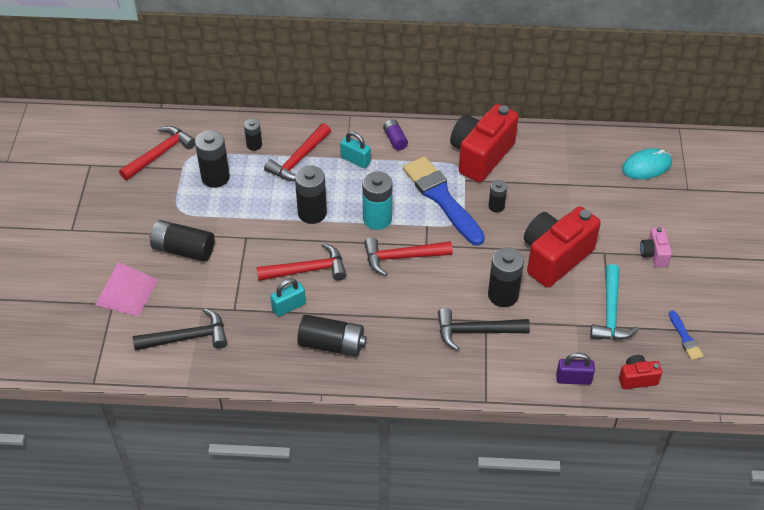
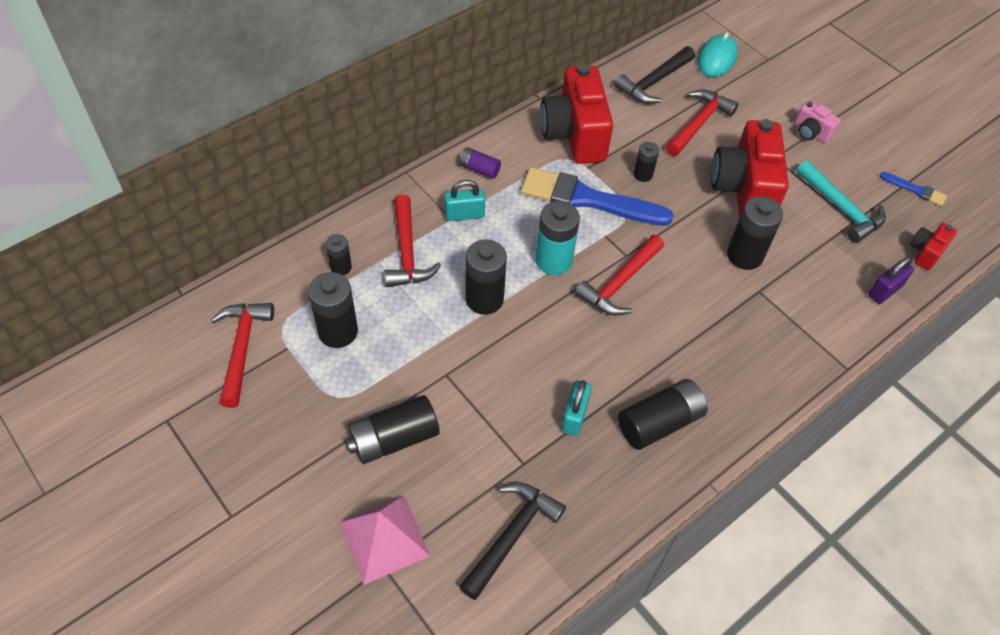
camera: 45 degrees left, 5 degrees up
(308, 270) = (548, 362): red hammer -> red hammer (698, 123)
(475, 331) = (763, 308): black hammer -> black hammer (653, 82)

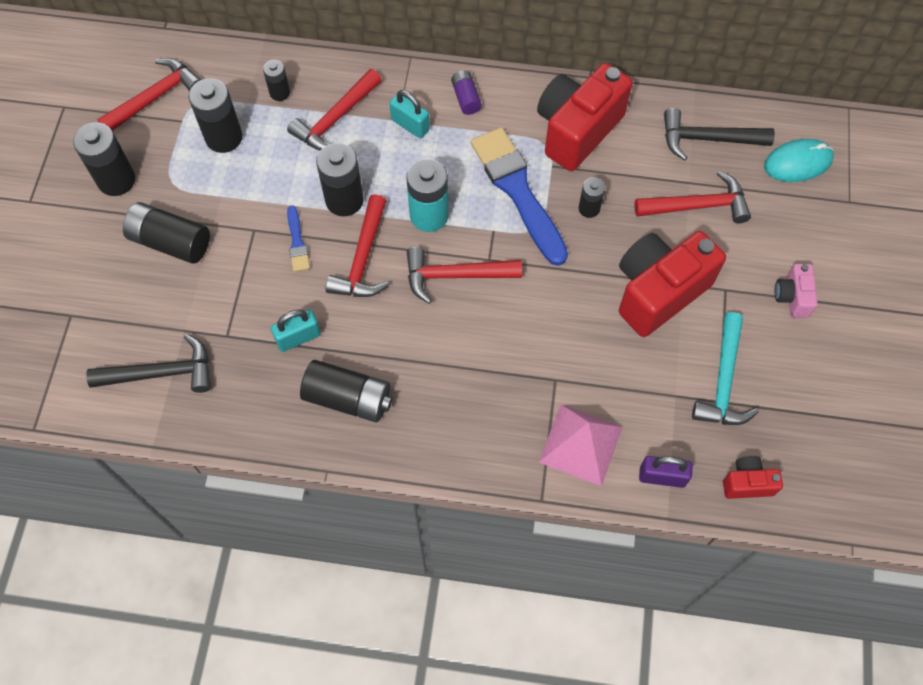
camera: 50 degrees right, 10 degrees up
(384, 538) = (90, 299): pink pyramid -> pink pyramid (580, 444)
(548, 325) = (363, 259): none -> red hammer
(744, 255) = (582, 343): black battery -> black battery (116, 180)
(915, 190) = (819, 427): blue brush -> blue brush (297, 242)

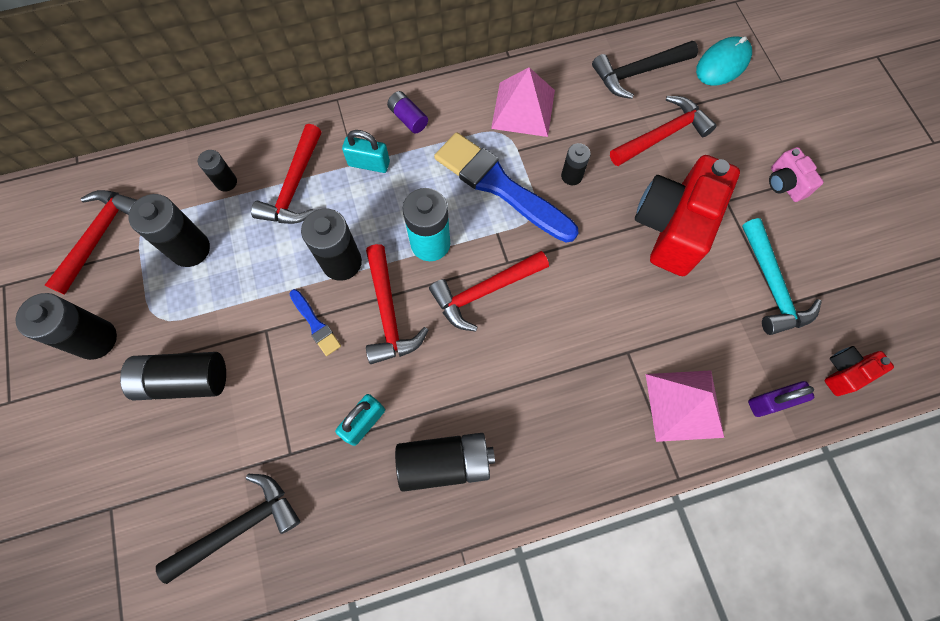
camera: 25 degrees left, 5 degrees up
(577, 130) = (523, 109): red camera -> pink pyramid

